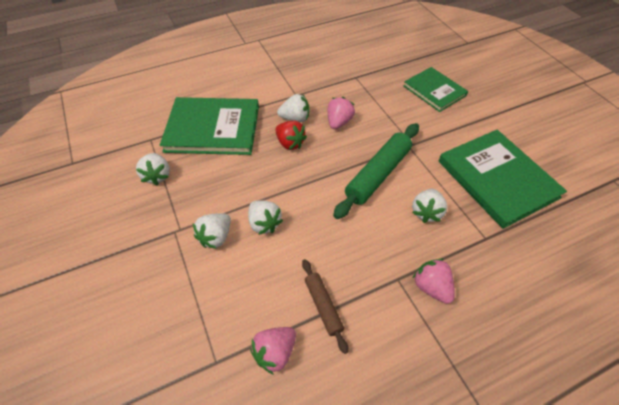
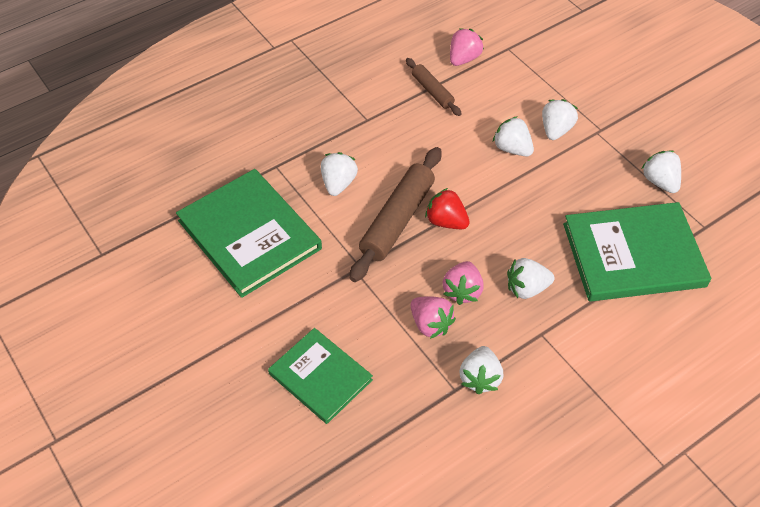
camera: 170 degrees right, 0 degrees up
(290, 143) = (519, 247): red strawberry -> red strawberry (446, 221)
(340, 80) = (480, 378): none -> white strawberry
(378, 174) = (397, 220): green rolling pin -> brown rolling pin
(431, 287) = (335, 117): pink strawberry -> pink strawberry (430, 324)

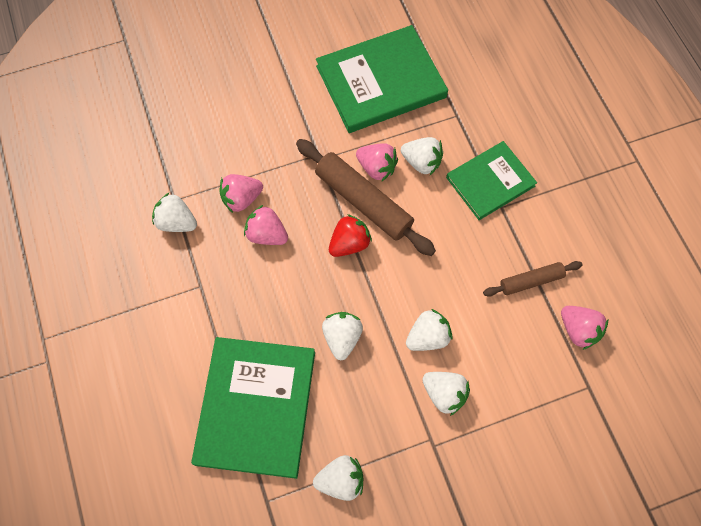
camera: 105 degrees right, 15 degrees up
(320, 377) = (222, 107): green book -> green book (490, 182)
(356, 217) = (376, 168): none -> pink strawberry
(526, 288) = (251, 290): white strawberry -> white strawberry (342, 337)

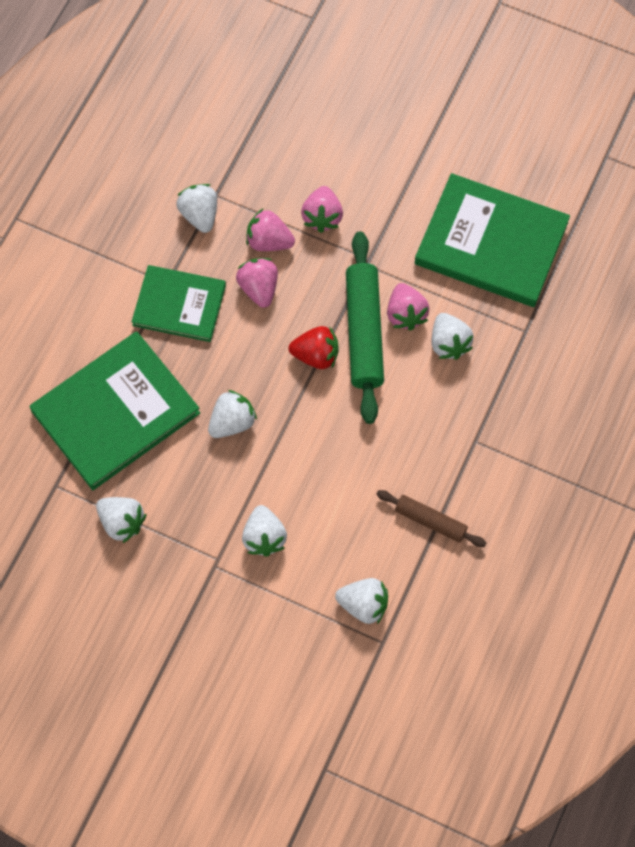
camera: 45 degrees right, 0 degrees up
(363, 202) = (364, 332): brown rolling pin -> green rolling pin
(427, 337) = (298, 484): white strawberry -> white strawberry (363, 605)
(490, 182) = (489, 412): green book -> green book (179, 305)
(578, 330) = (425, 594): pink strawberry -> pink strawberry (322, 217)

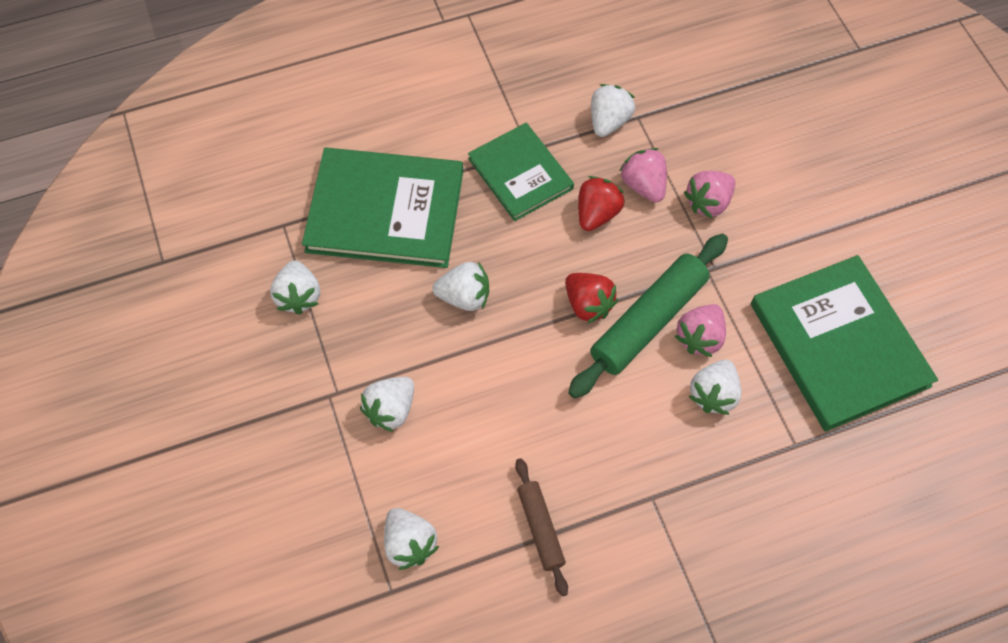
camera: 45 degrees right, 5 degrees down
(259, 288) = (597, 214): pink strawberry -> red strawberry

